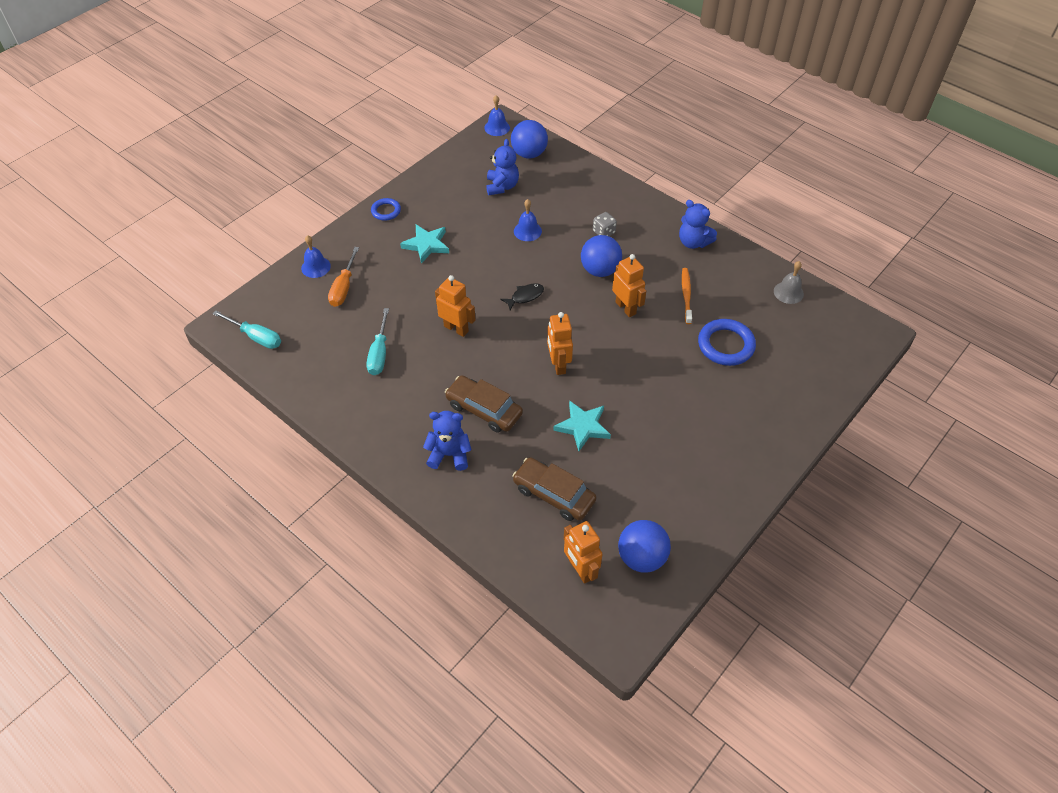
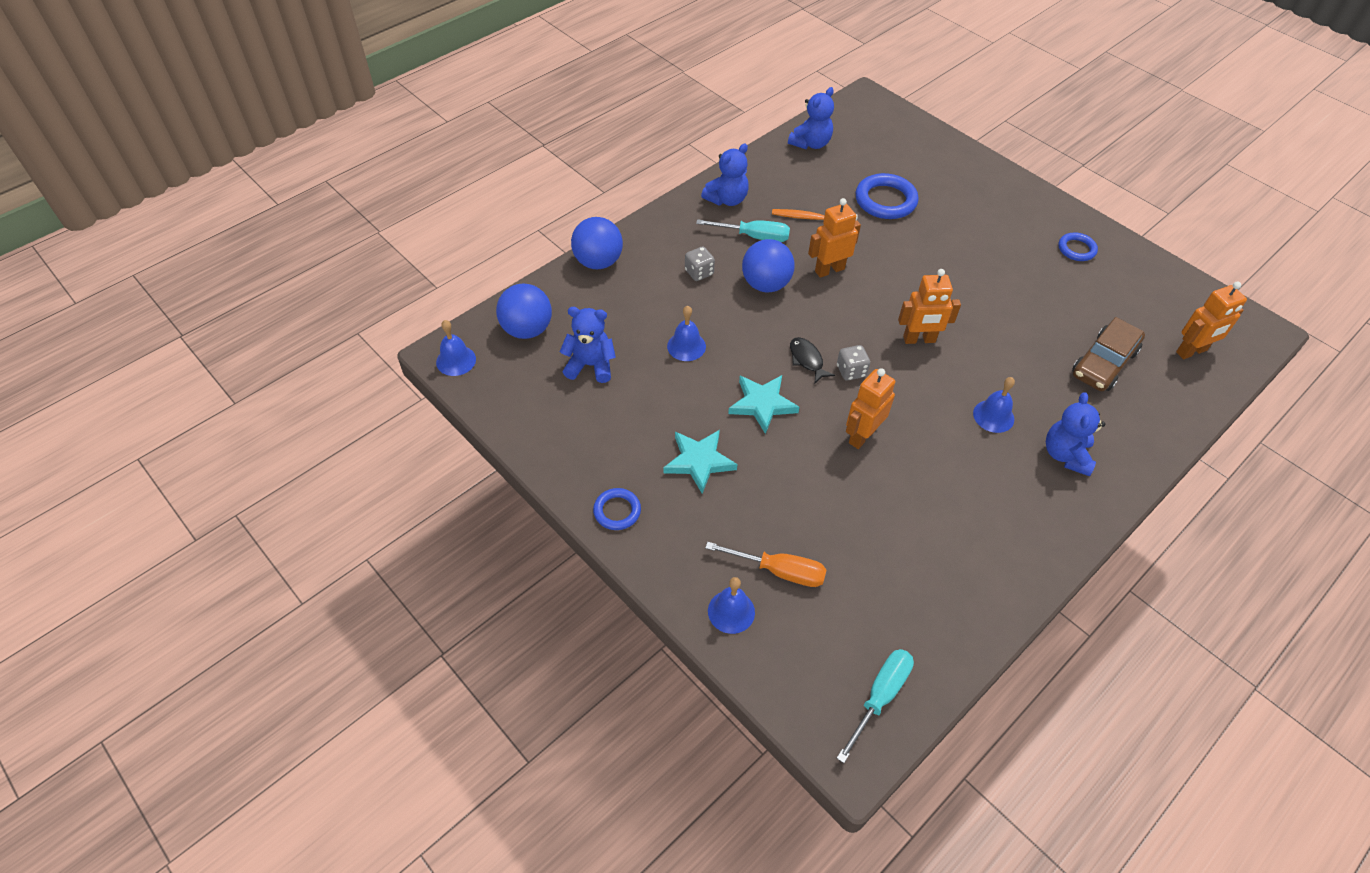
camera: 85 degrees left, 0 degrees up
(379, 353) = (908, 526): turquoise screwdriver -> turquoise screwdriver (754, 236)
(484, 409) = (993, 416): brown car -> blue bell
(517, 322) = (851, 371): none -> grey dice
(583, 427) = (1009, 328): turquoise star -> turquoise star (762, 404)
(641, 557) = (1165, 303): blue ball -> blue ball (598, 262)
(700, 490) = (1076, 249): none -> blue ring
(788, 292) = (810, 143): grey bell -> blue teddy bear

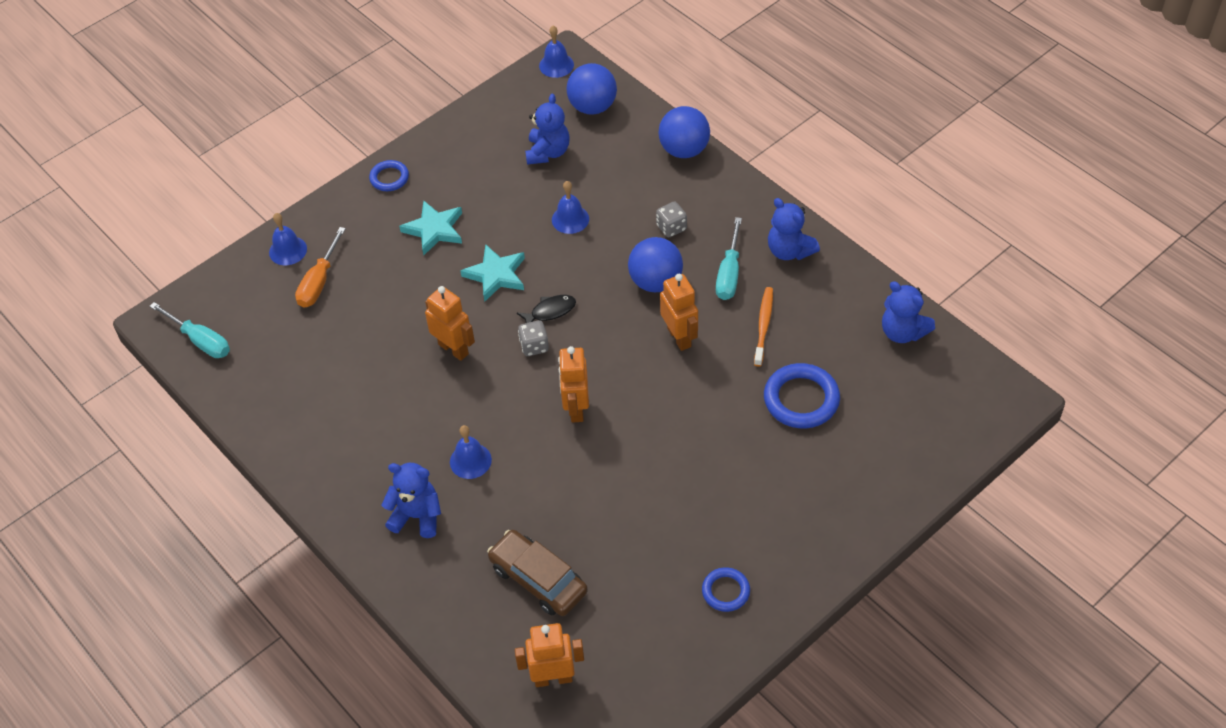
camera: 95 degrees right, 0 degrees up
(1191, 351) = (553, 678): orange robot -> orange robot turned 105 degrees clockwise

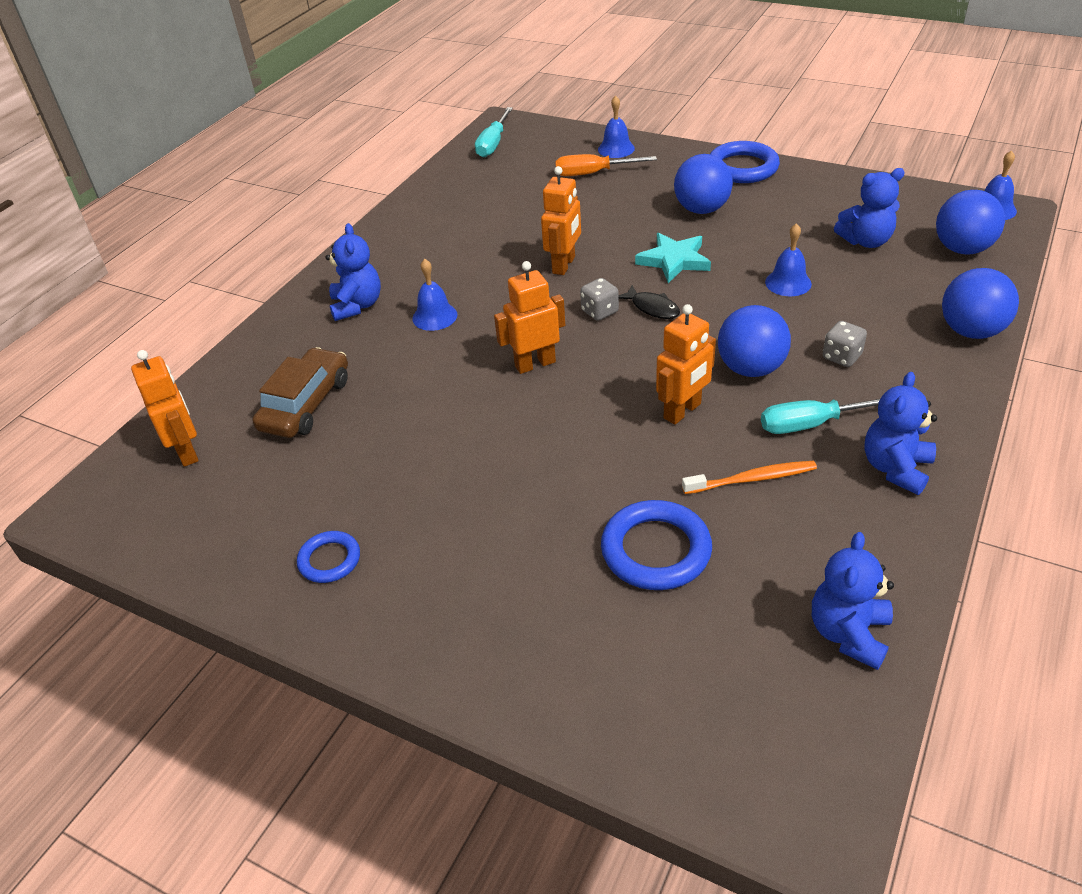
camera: 70 degrees right, 10 degrees down
(389, 178) = (742, 168): blue ring -> blue ring, size x1.70
(434, 230) = (701, 209): turquoise star -> blue ball

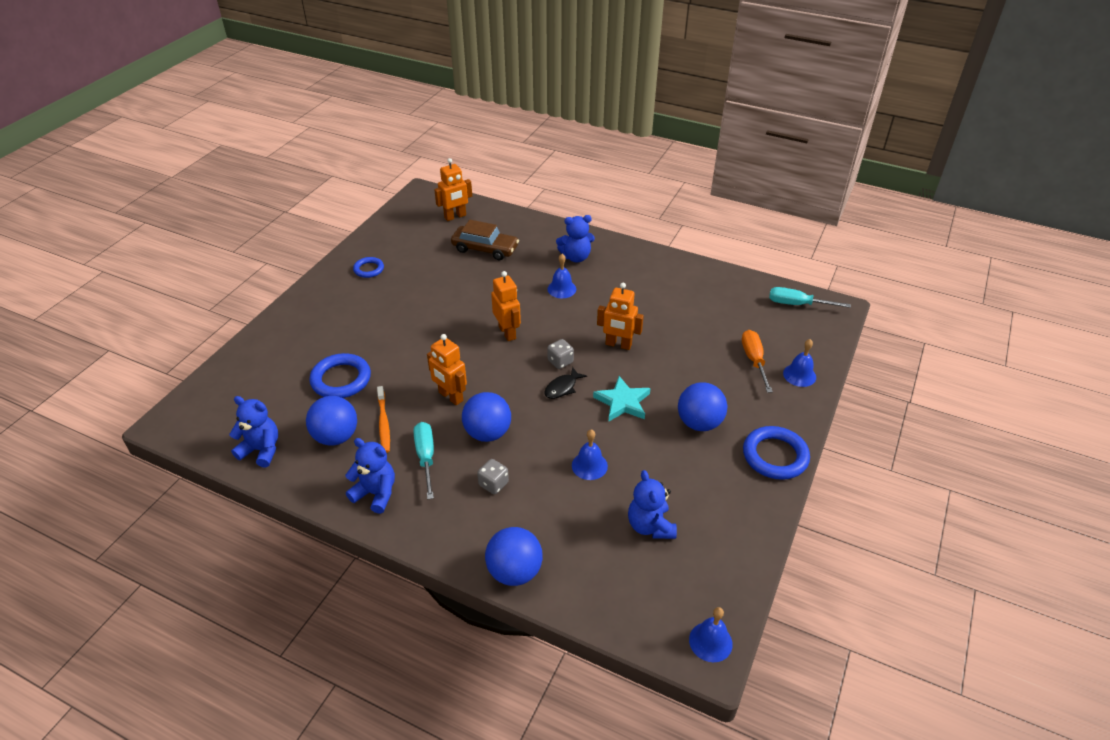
camera: 85 degrees right, 0 degrees up
(962, 249) = (637, 596): blue ball -> blue ball (336, 437)

